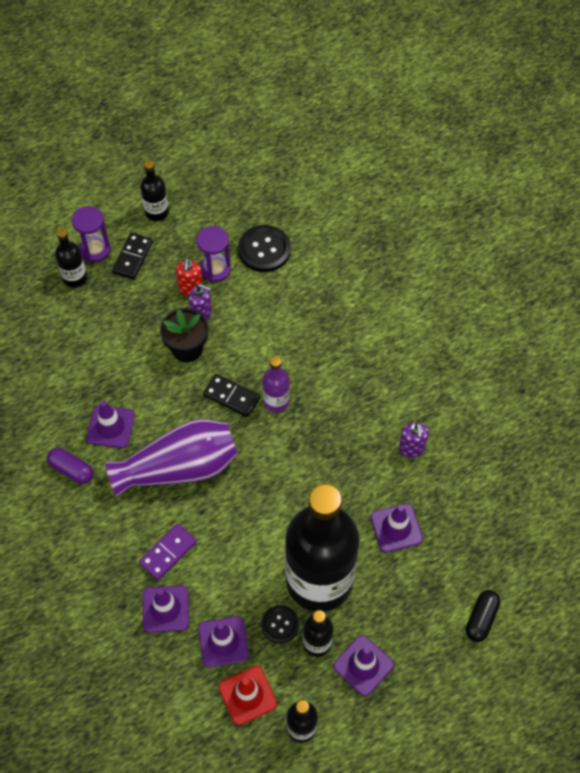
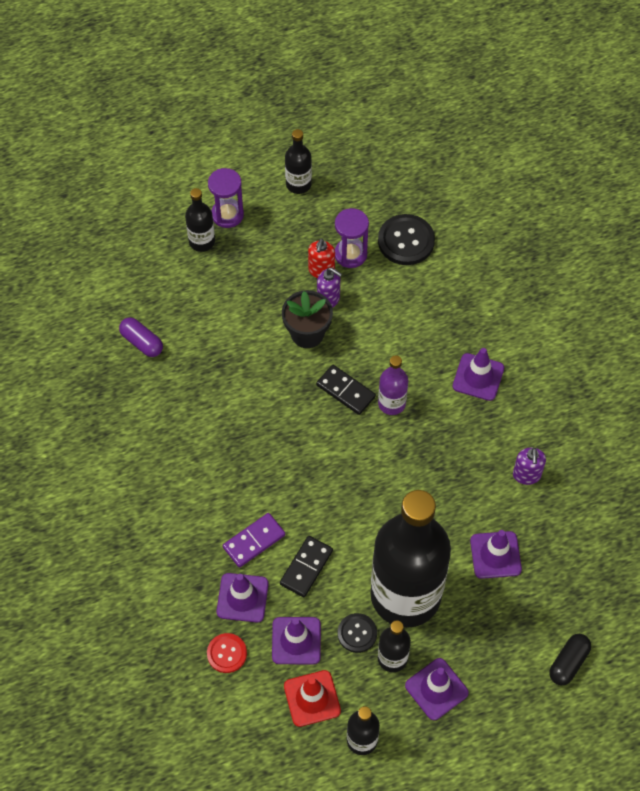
camera: 10 degrees right, 0 degrees up
(71, 470) = (168, 440): purple capsule -> purple capsule (142, 342)
(111, 427) = (215, 403): purple traffic cone -> purple traffic cone (478, 377)
(132, 257) = (265, 228): black domino -> black domino (306, 567)
(159, 666) = (227, 653): none -> red button
(179, 468) = (279, 456): purple vase -> none

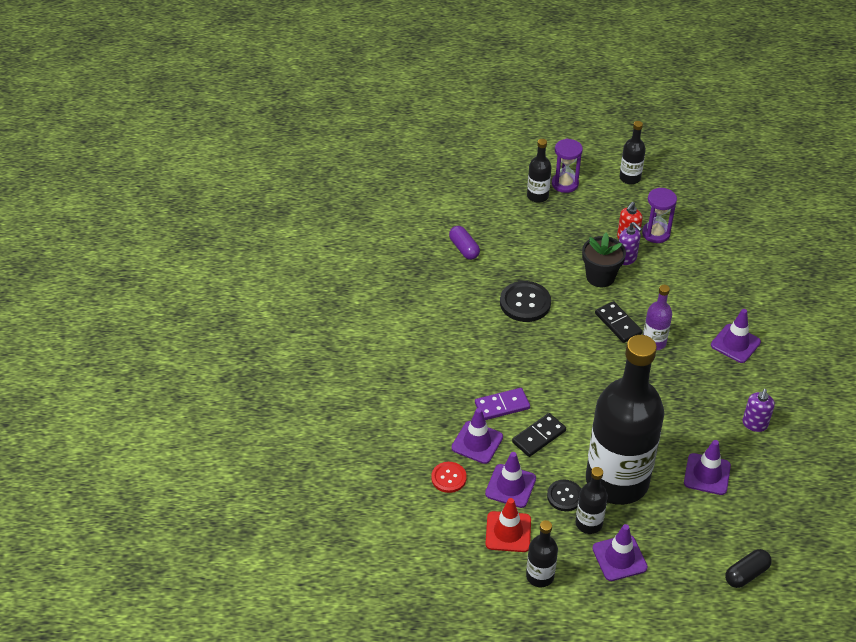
camera: 20 degrees right, 15 degrees down
(406, 241) = (705, 236): black button -> black button (525, 303)

